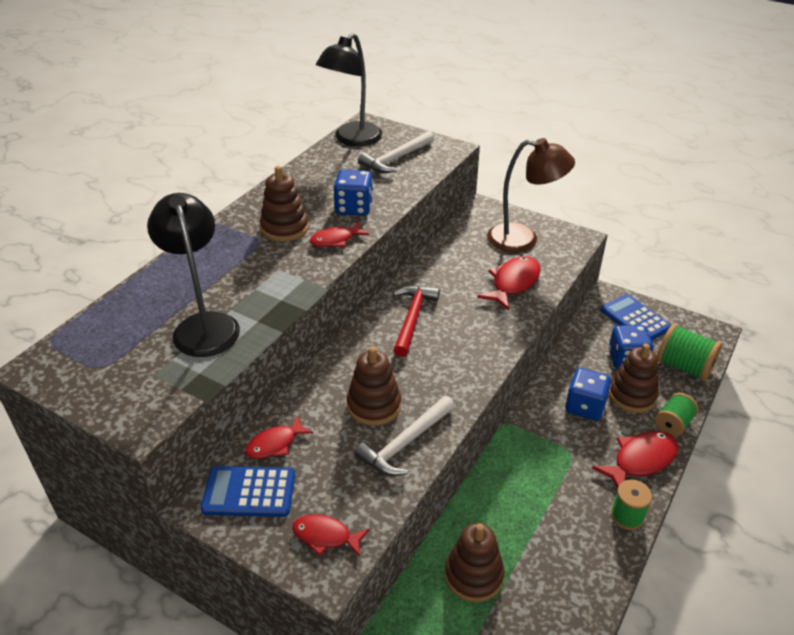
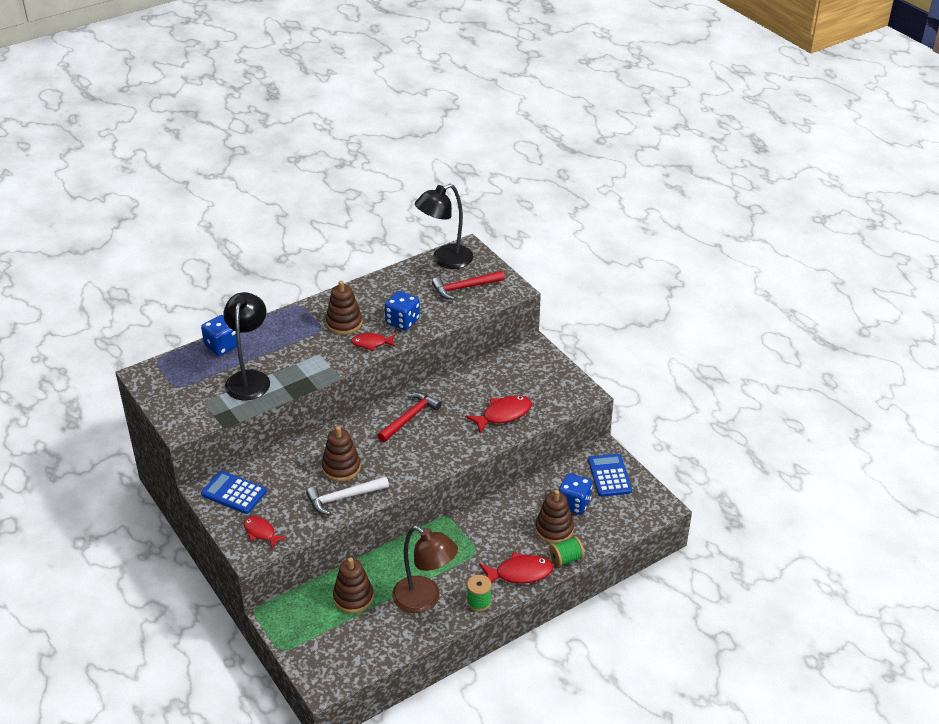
camera: 25 degrees right, 0 degrees up
(275, 444) = (265, 470): red fish -> none
(396, 159) = (464, 288): white hammer -> red hammer
(523, 239) = (541, 382): brown lamp -> brown lamp (424, 600)
(585, 407) = (512, 525): blue dice -> blue dice (222, 346)
(683, 367) = (613, 523): green spool -> none

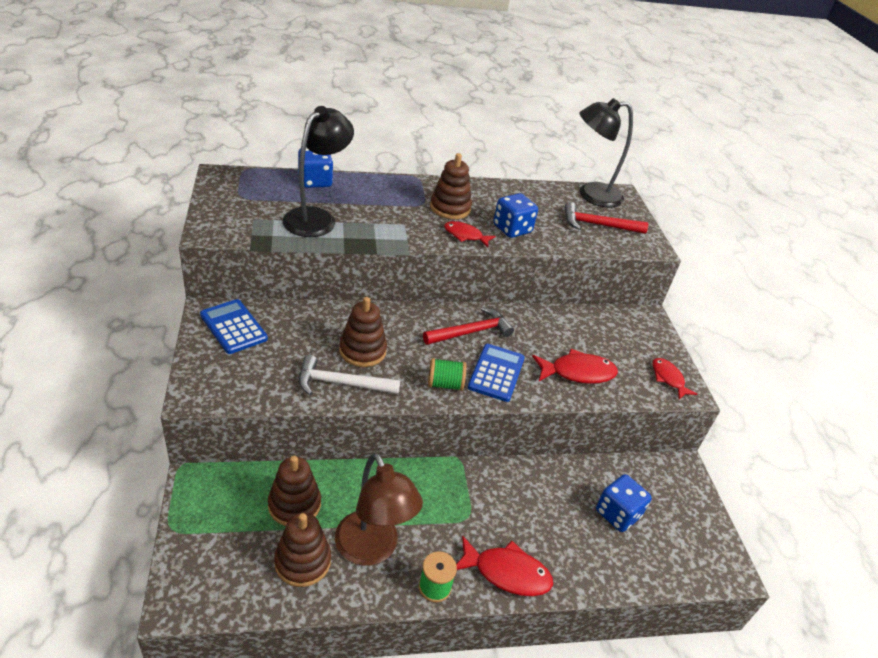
camera: 20 degrees right, 0 degrees up
(261, 532) = (225, 380): red fish -> red fish (668, 378)
(554, 529) = (577, 535): brown stacking toy -> brown stacking toy (302, 561)
(566, 559) = (574, 582): green spool -> green spool (445, 384)
(609, 476) = (677, 499): blue calculator -> blue calculator (496, 373)

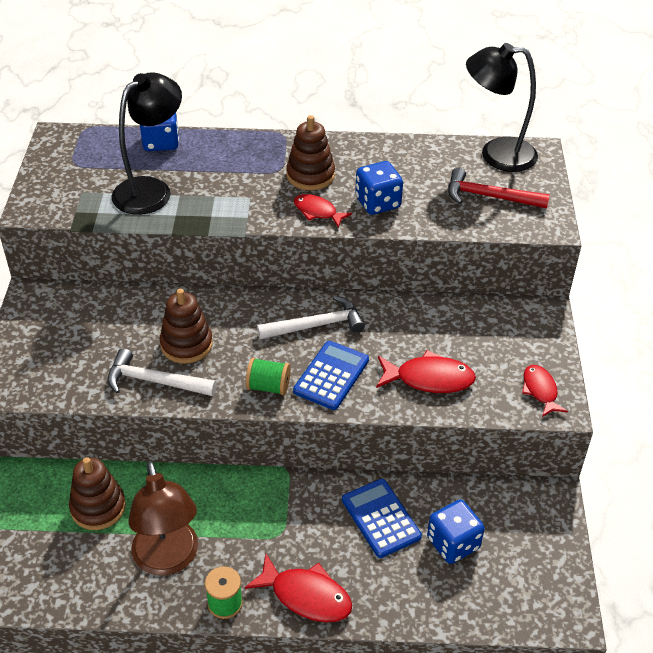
camera: 15 degrees right, 5 degrees up
(233, 327) = (54, 313): blue calculator -> blue calculator (381, 518)
(302, 561) = (95, 566): brown stacking toy -> none
(471, 332) = (316, 325): red hammer -> white hammer

